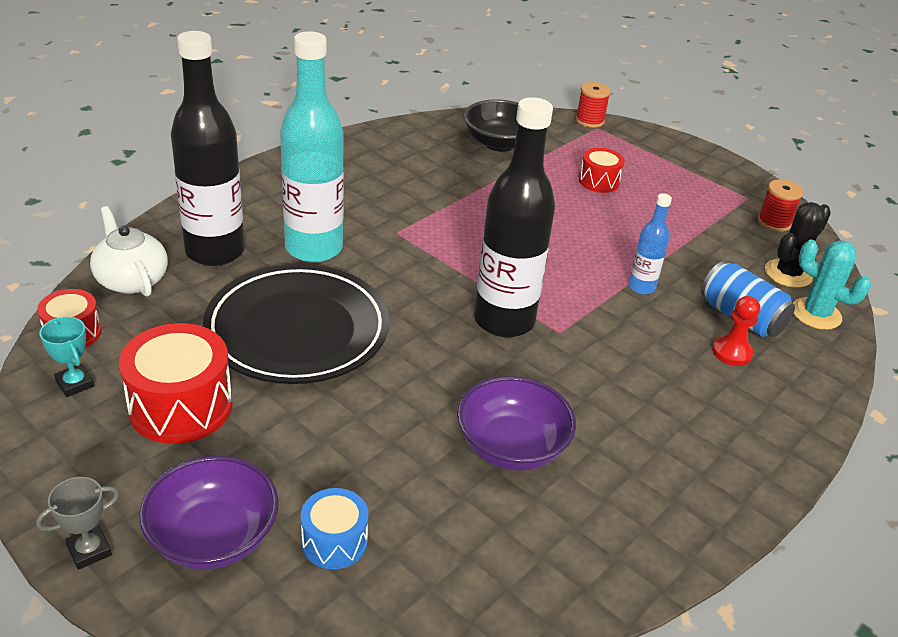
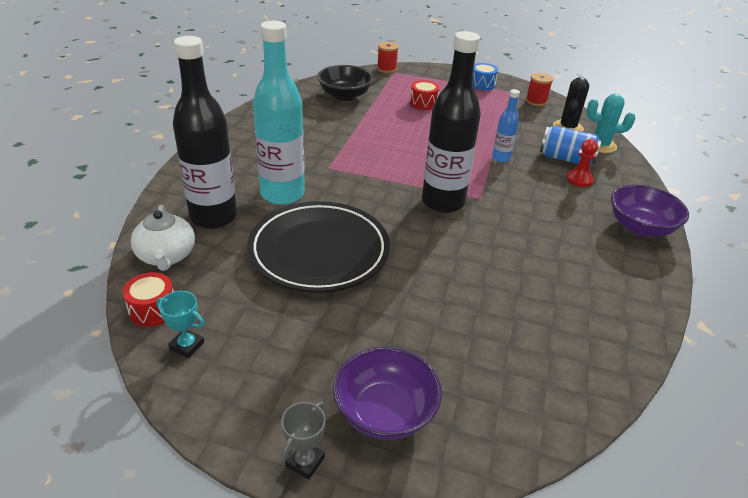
camera: 25 degrees left, 0 degrees up
(131, 280) = (166, 256): white teapot -> white teapot turned 135 degrees counterclockwise
(181, 406) = (282, 331): red drum -> none
(334, 541) = (465, 380): blue drum -> blue drum (482, 84)
(511, 447) = (514, 277): purple bowl -> purple bowl (640, 227)

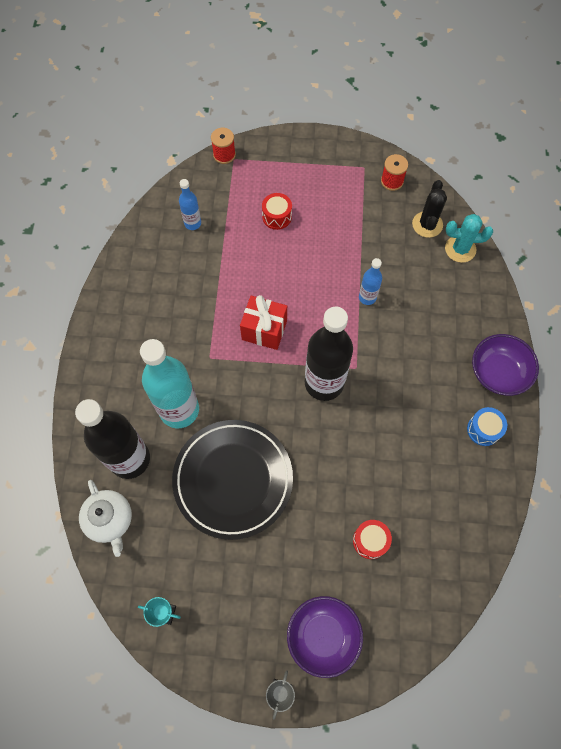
camera: 10 degrees left, 30 degrees up
(153, 310) = (124, 583): red drum -> red drum (370, 541)
(345, 95) = (192, 223): black bowl -> blue bottle
(390, 160) = (264, 330): none -> red gift
(482, 84) = (332, 160): blue drum -> blue drum (483, 429)
(566, 159) = (429, 282): blue can -> none
(579, 180) = (442, 314): red pawn -> none

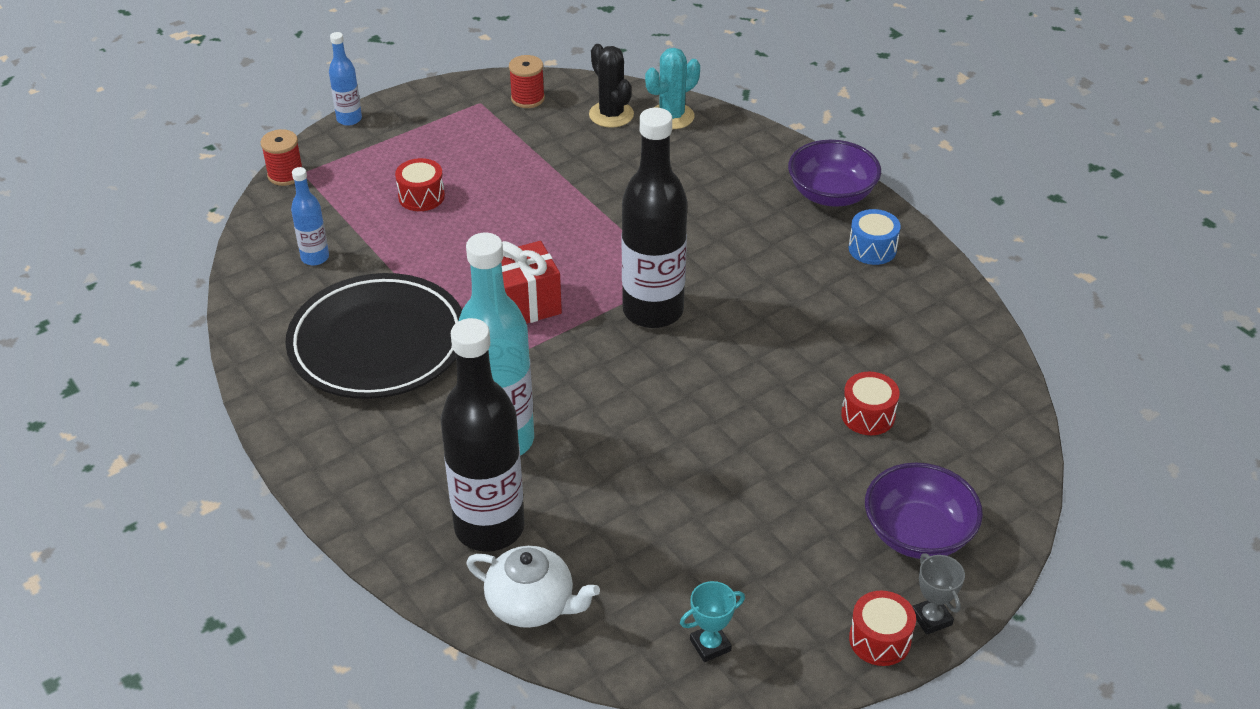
camera: 40 degrees left, 25 degrees down
(233, 480) = (646, 463): black plate -> black plate (378, 343)
(243, 680) = (879, 640): none -> red drum
(367, 297) = (615, 210): blue bottle -> blue bottle (349, 119)

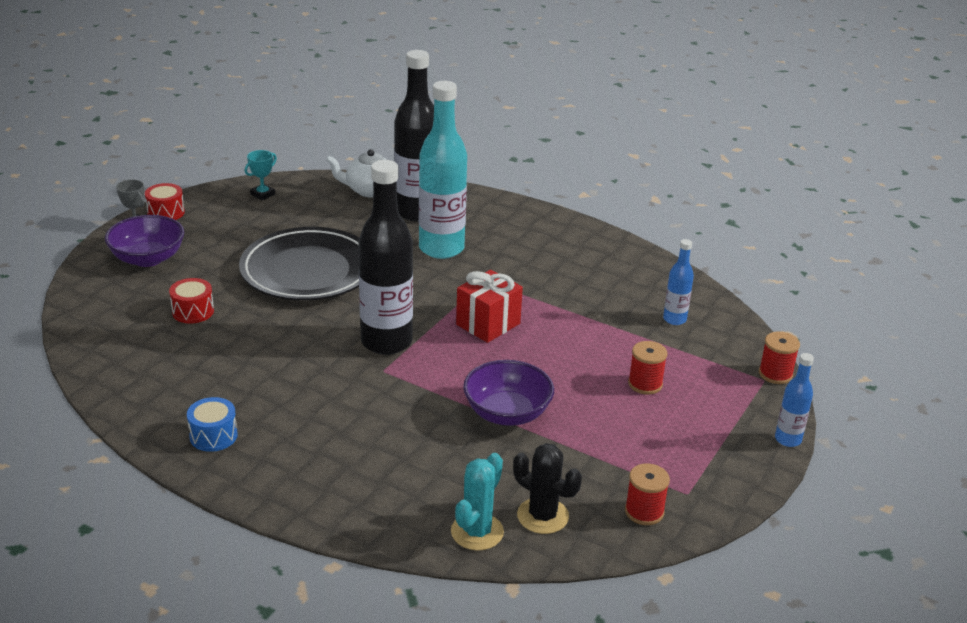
camera: 155 degrees right, 10 degrees down
(378, 343) = (570, 279): black plate -> black plate (308, 271)
(421, 196) = (645, 384): red drum -> red spool
(831, 194) = (267, 482): purple bowl -> purple bowl (507, 413)

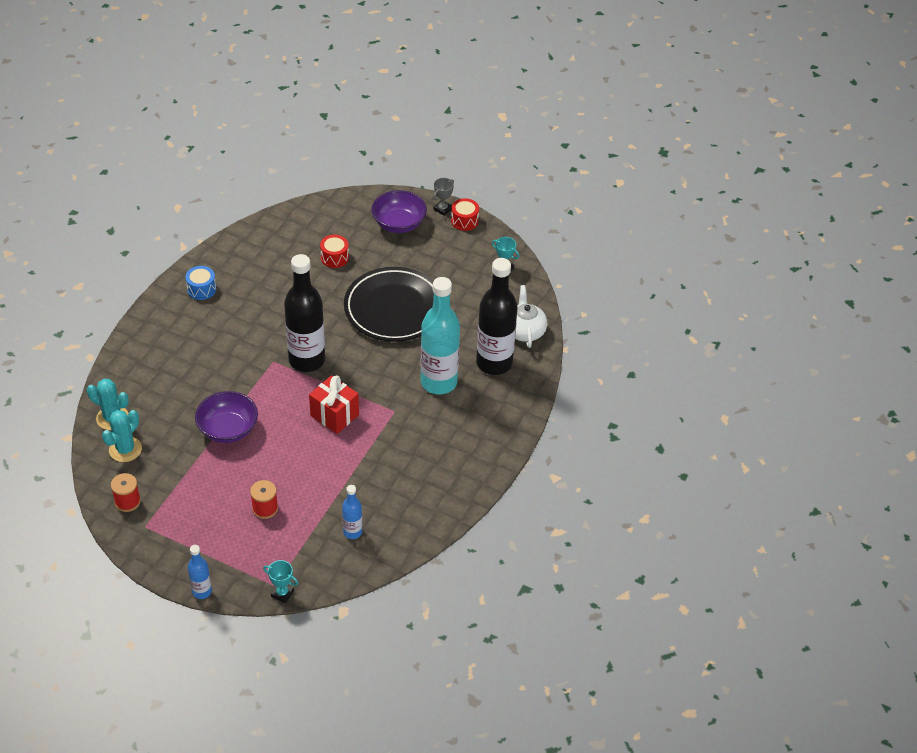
camera: 85 degrees right, 15 degrees up
(542, 516) = (125, 449): black cactus -> turquoise cactus
(775, 374) = (282, 593): red spool -> turquoise trophy

